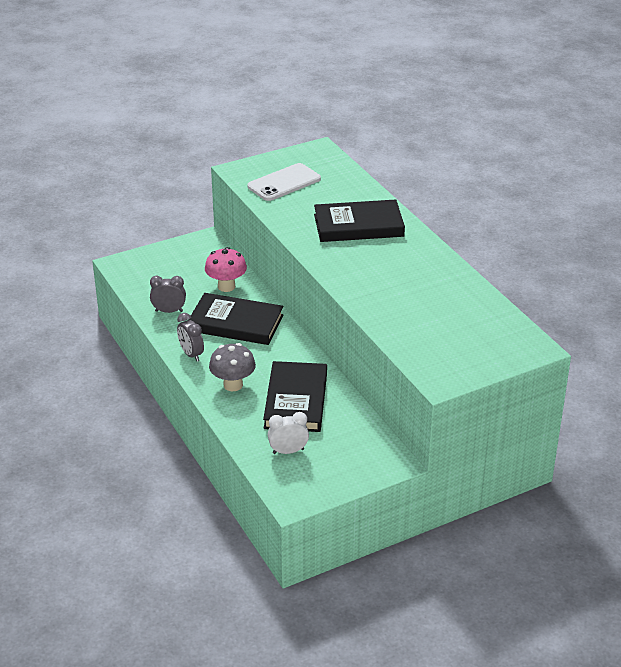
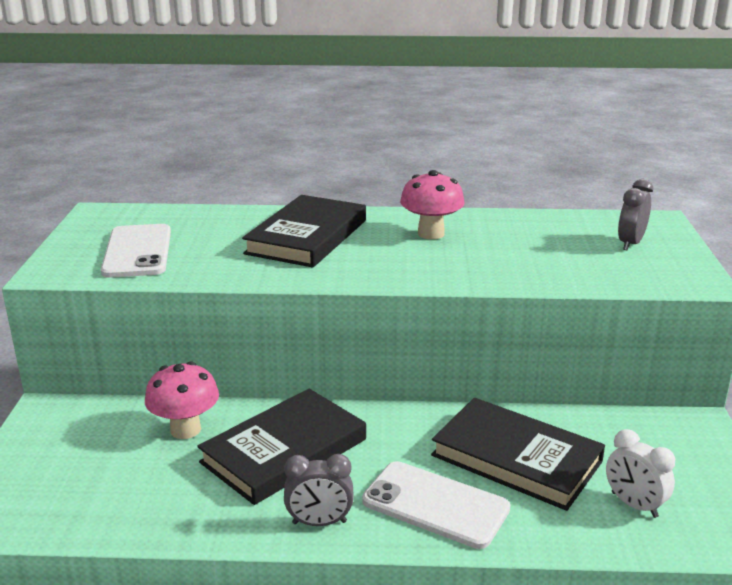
camera: 60 degrees left, 10 degrees down
(169, 311) = (179, 507): grey clock -> grey clock (630, 243)
(233, 385) = (435, 505): grey mushroom -> white phone
(288, 451) = (634, 505): white clock -> white clock turned 60 degrees counterclockwise
(409, 265) = (431, 234): none -> pink mushroom

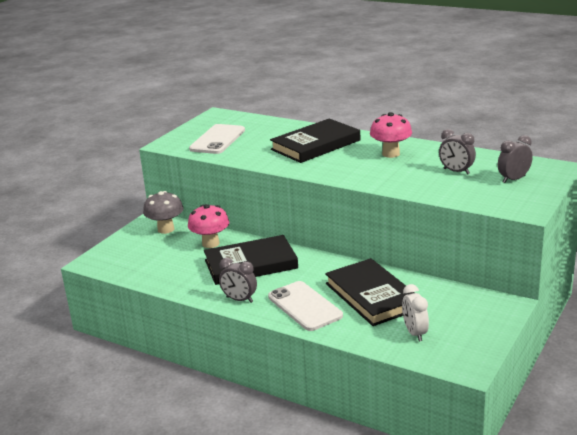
camera: 30 degrees right, 0 degrees up
(84, 421) = (166, 229): none -> grey mushroom
(547, 244) = (456, 171): none -> grey clock

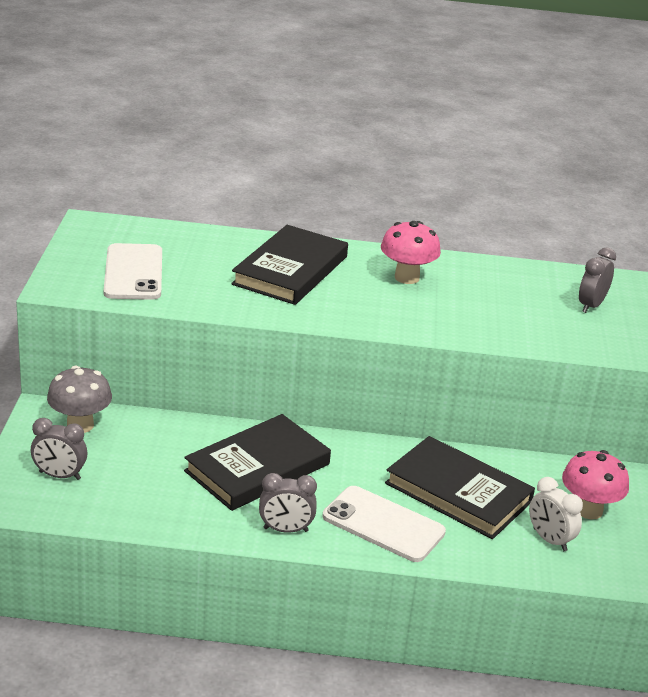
camera: 30 degrees left, 5 degrees up
(210, 243) = (170, 441): pink mushroom -> pink mushroom (588, 510)
(456, 171) = (513, 300): grey clock -> grey clock (59, 475)

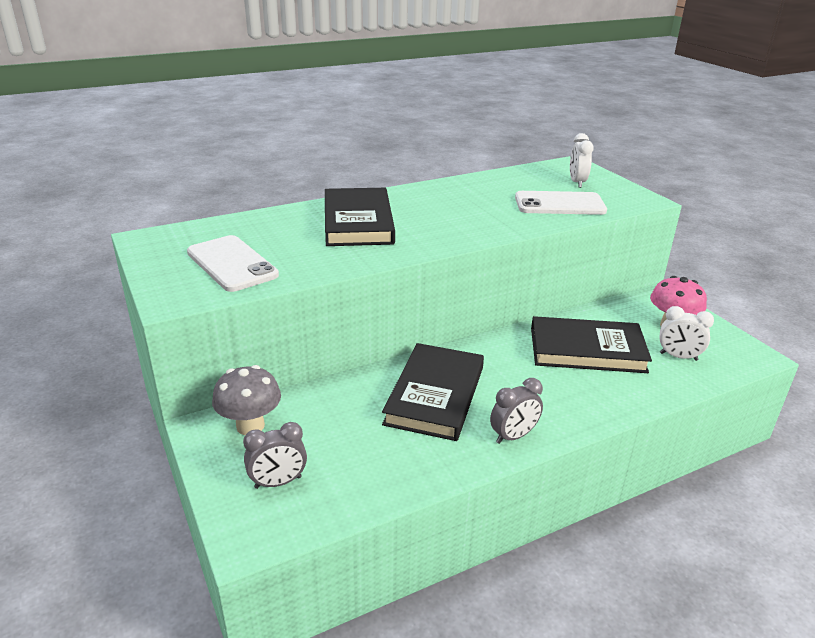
camera: 30 degrees left, 0 degrees up
(383, 524) = (572, 397): white phone -> white phone (559, 204)
(407, 277) = (444, 201): pink mushroom -> none
(591, 305) = (577, 182): grey clock -> white clock

